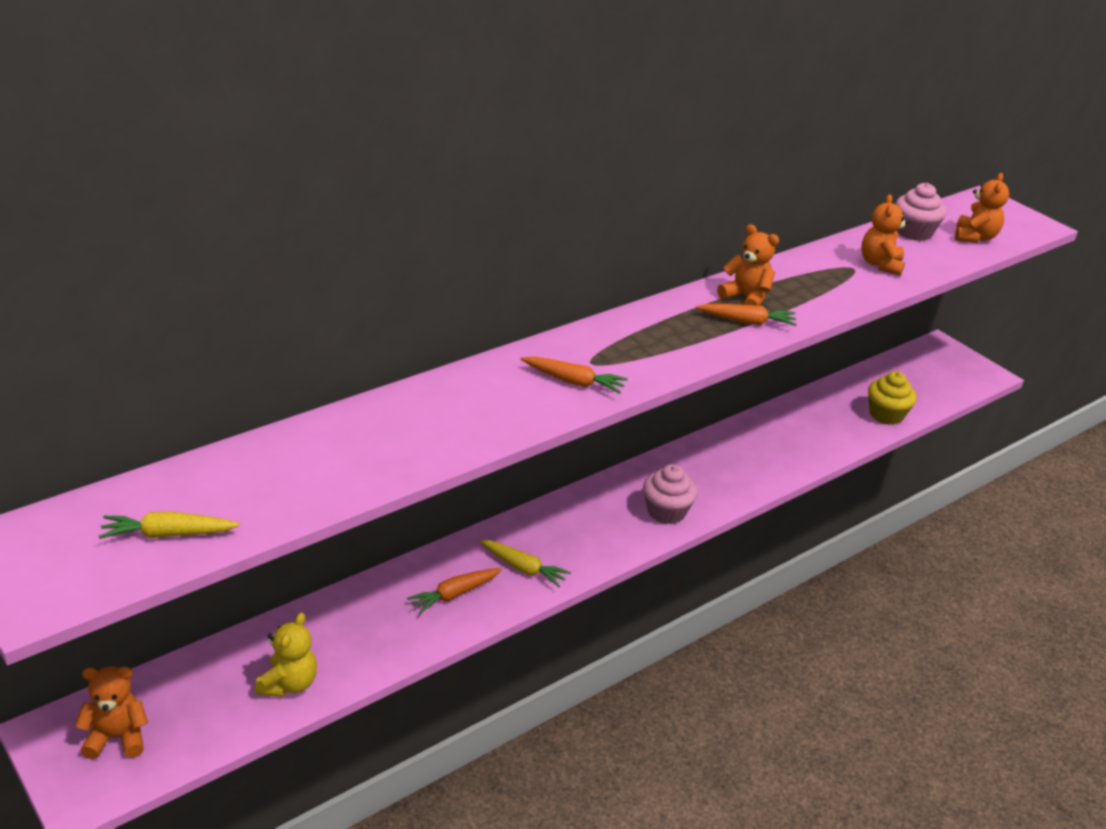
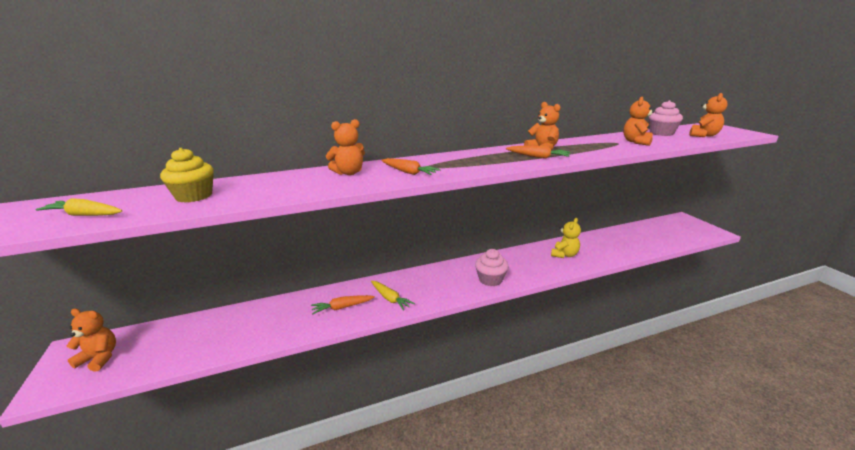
camera: 20 degrees right, 10 degrees down
(289, 684) = (214, 343): yellow teddy bear -> yellow teddy bear (564, 255)
(481, 391) = (349, 173): none -> orange teddy bear
(886, 415) = (644, 246): yellow cupcake -> yellow cupcake (194, 196)

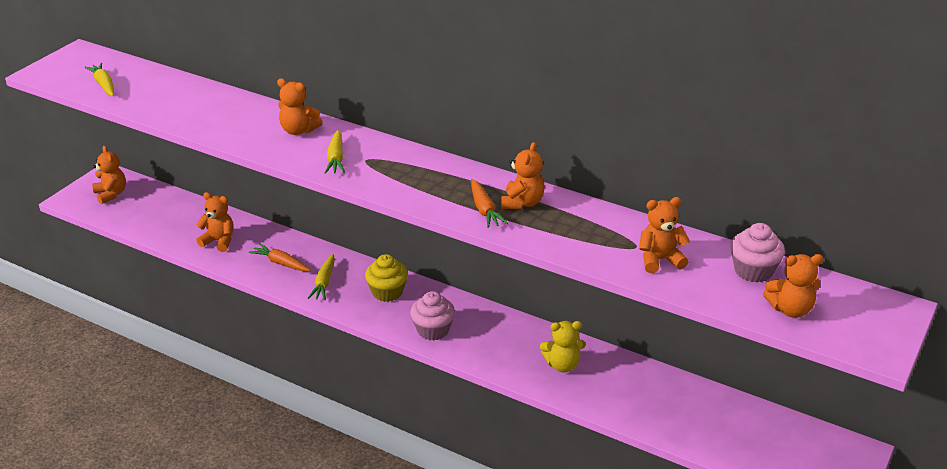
camera: 50 degrees right, 10 degrees up
(194, 196) = (173, 98): yellow cupcake -> yellow cupcake (387, 292)
(270, 325) = (219, 241): none -> orange teddy bear
(408, 172) = (336, 158): orange carrot -> yellow carrot

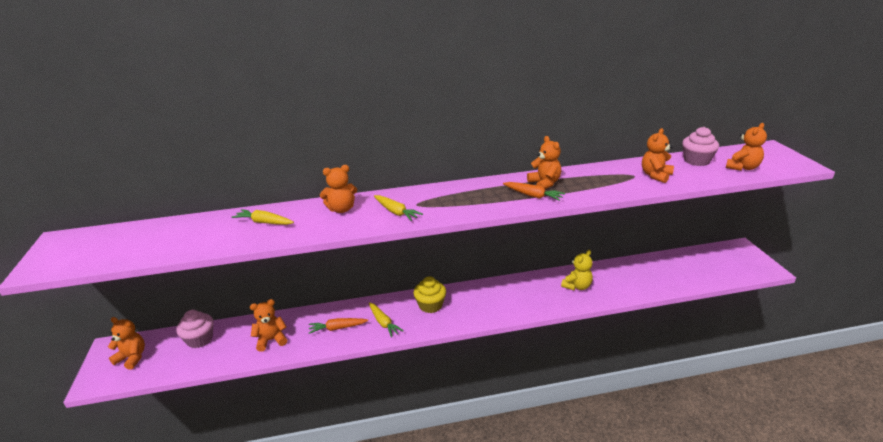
camera: 40 degrees left, 5 degrees down
(104, 85) = (122, 250): yellow carrot -> yellow carrot (264, 222)
(433, 330) = (487, 310): pink cupcake -> pink cupcake (200, 339)

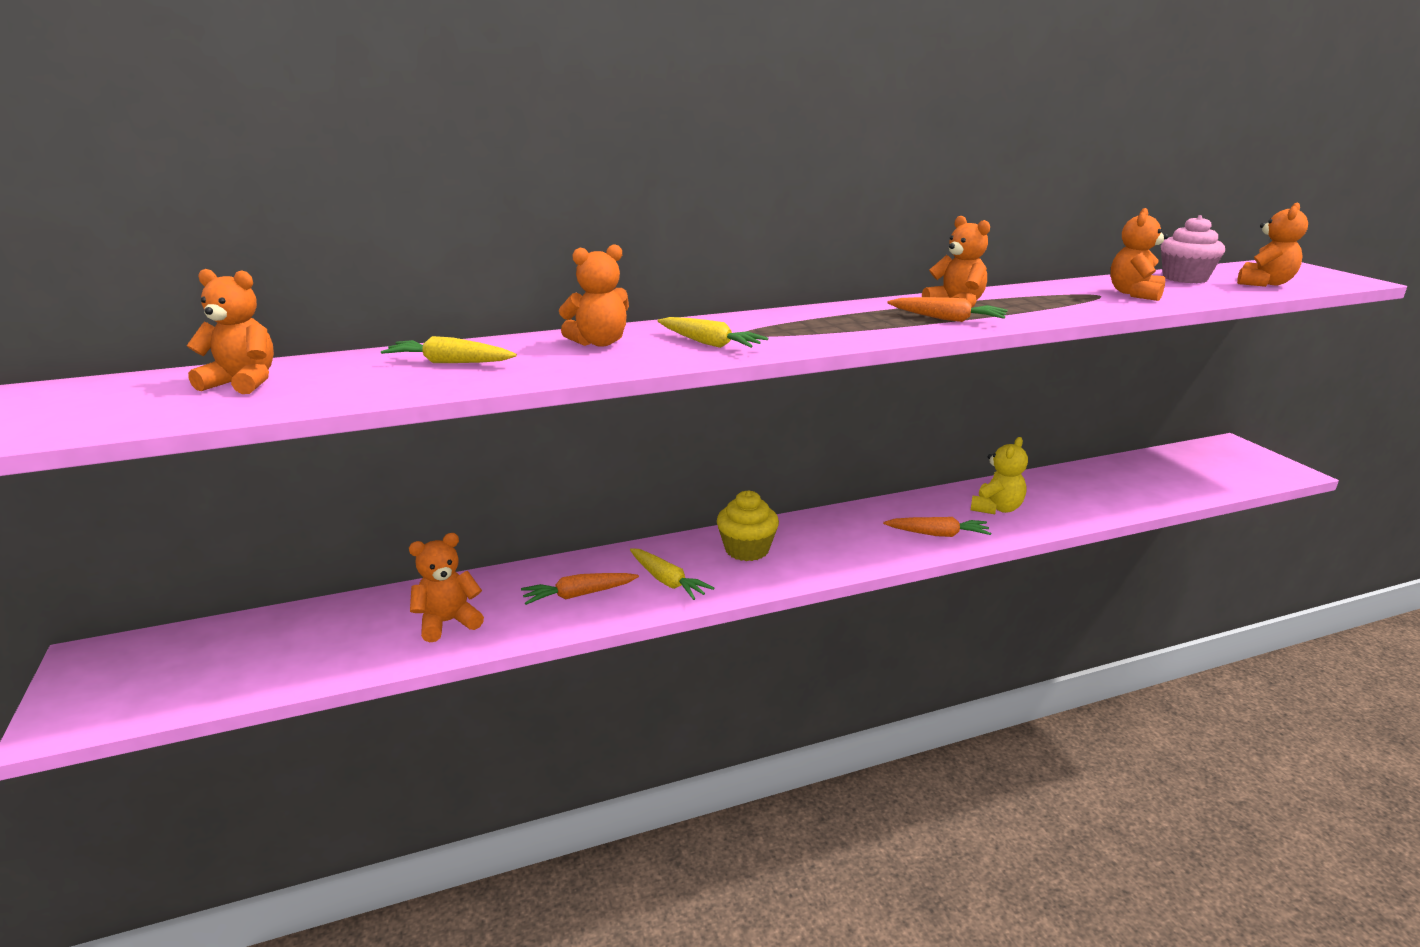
camera: 10 degrees left, 5 degrees down
(132, 358) = (144, 673): orange teddy bear -> orange teddy bear (243, 383)
(200, 339) = (292, 631): pink cupcake -> none
(537, 302) = (938, 534): none -> orange carrot

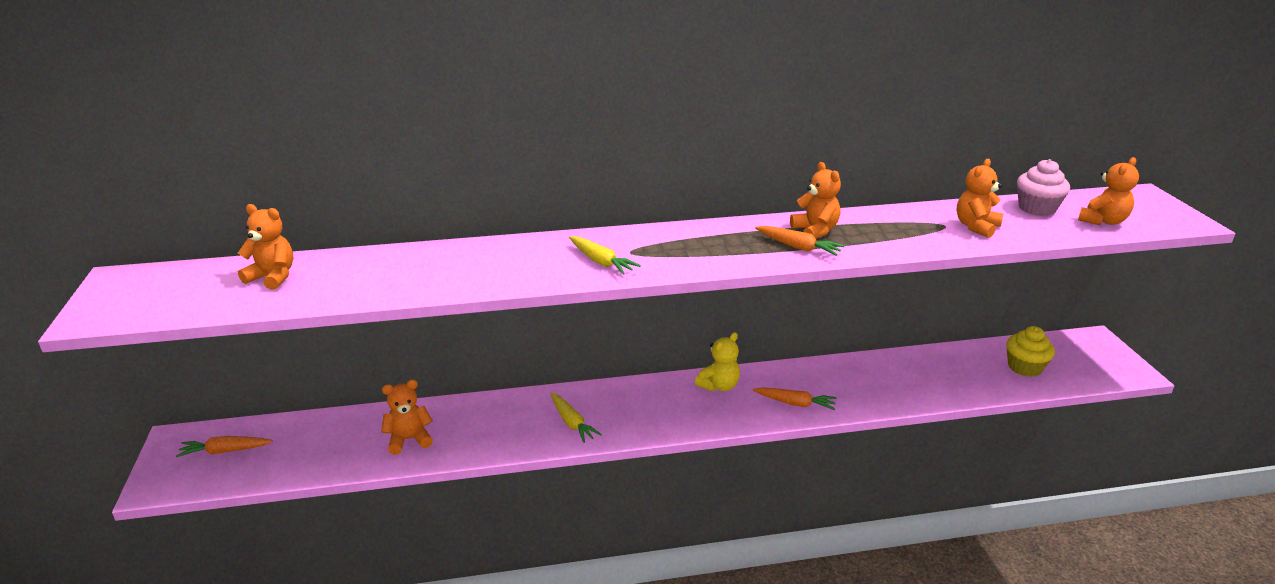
camera: 10 degrees right, 5 degrees up
(450, 362) = (411, 267): yellow carrot -> none
(579, 595) = (505, 427): orange carrot -> orange carrot (225, 451)
(599, 343) = (522, 254): orange teddy bear -> none
(747, 549) = (640, 401): yellow cupcake -> yellow cupcake (1024, 367)
(996, 508) = (854, 384): yellow teddy bear -> yellow teddy bear (719, 386)

